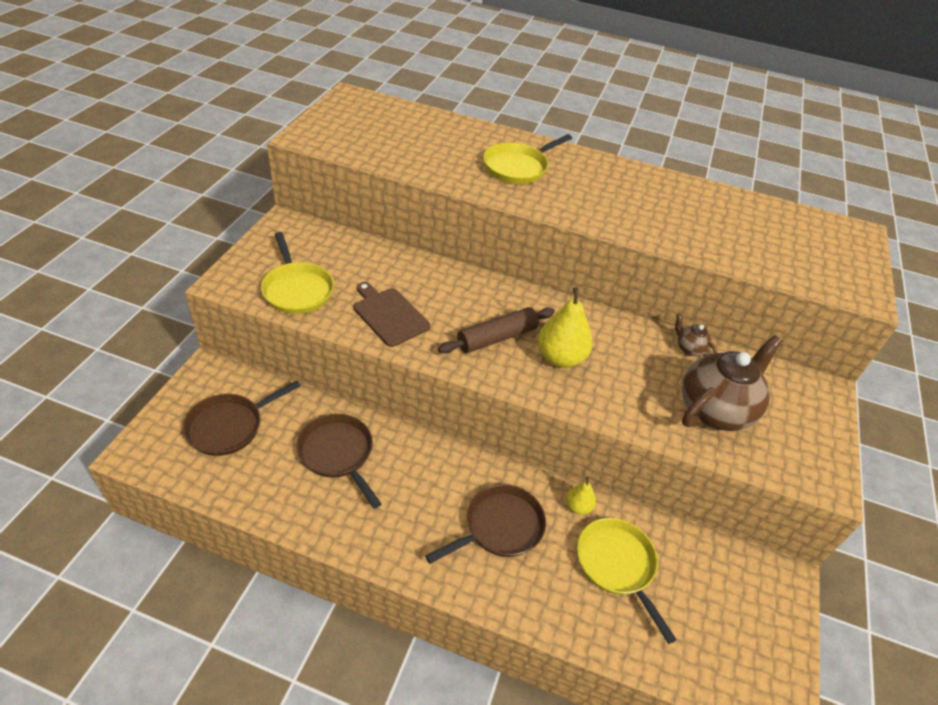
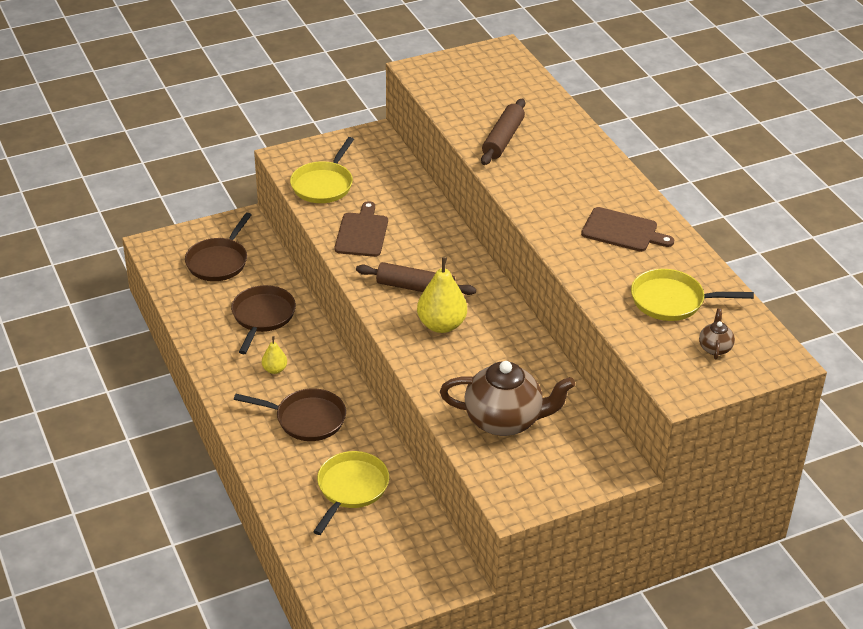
camera: 50 degrees right, 5 degrees down
(229, 426) = (219, 261): brown pan -> brown pan turned 75 degrees counterclockwise
(455, 164) = (503, 139): none -> brown rolling pin
(518, 167) = (552, 164): yellow pan -> yellow pan (672, 301)
(578, 506) = (373, 444): yellow pear -> yellow pear (275, 369)
(639, 194) = (623, 231): none -> brown cutting board
(689, 349) = (553, 379): brown teapot -> brown teapot (715, 348)

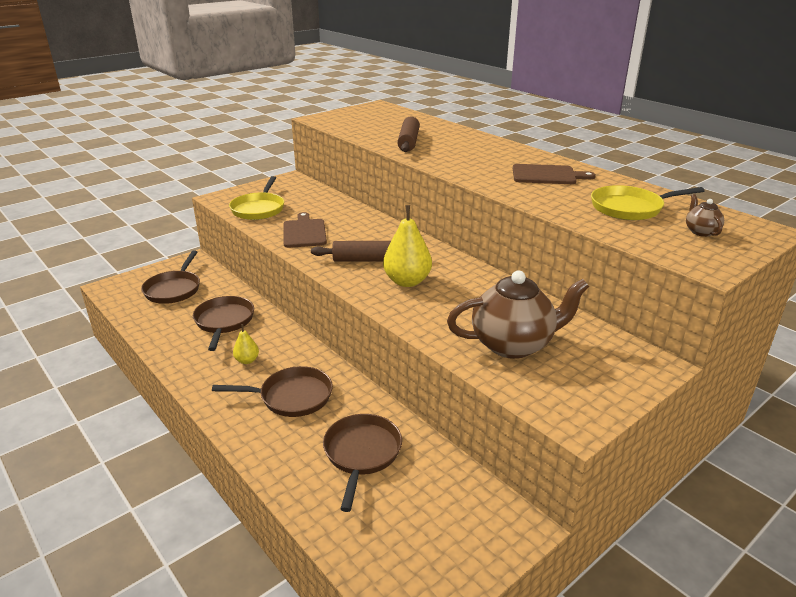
camera: 15 degrees left, 10 degrees down
(351, 488) = (362, 454): yellow pan -> brown pan

